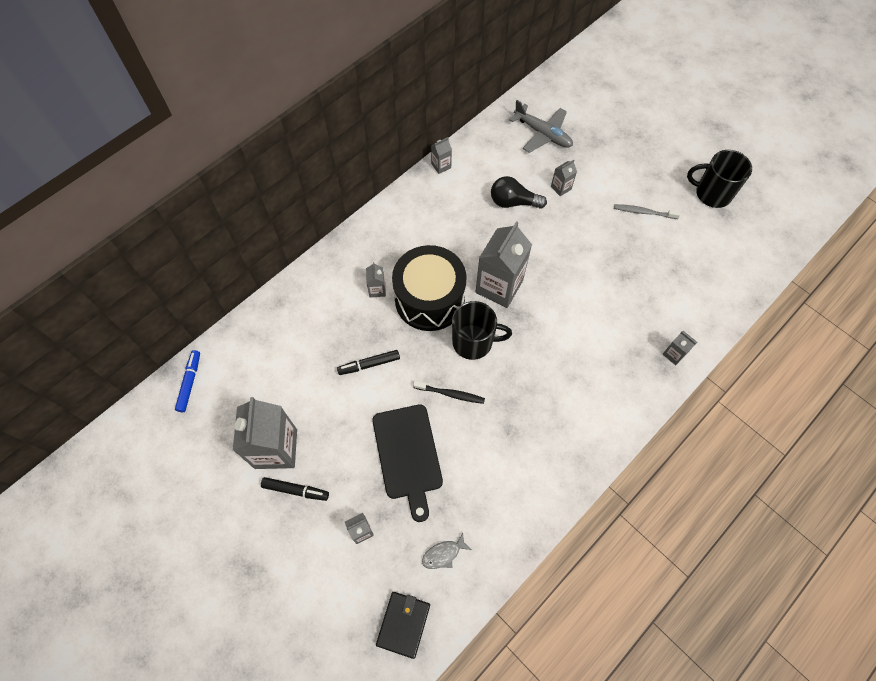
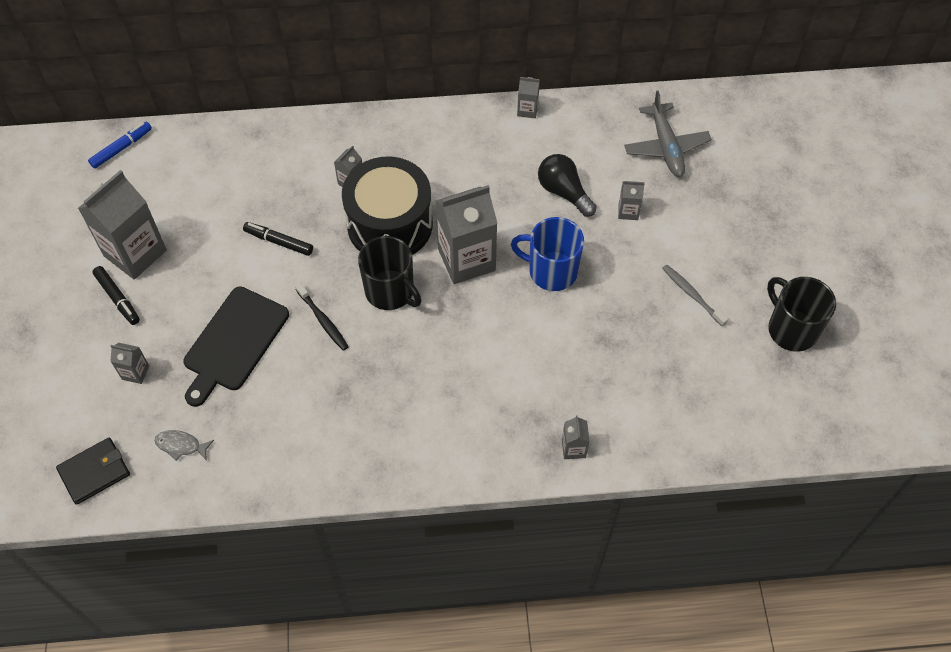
camera: 40 degrees right, 5 degrees down
(554, 256) = (551, 271): none -> blue mug

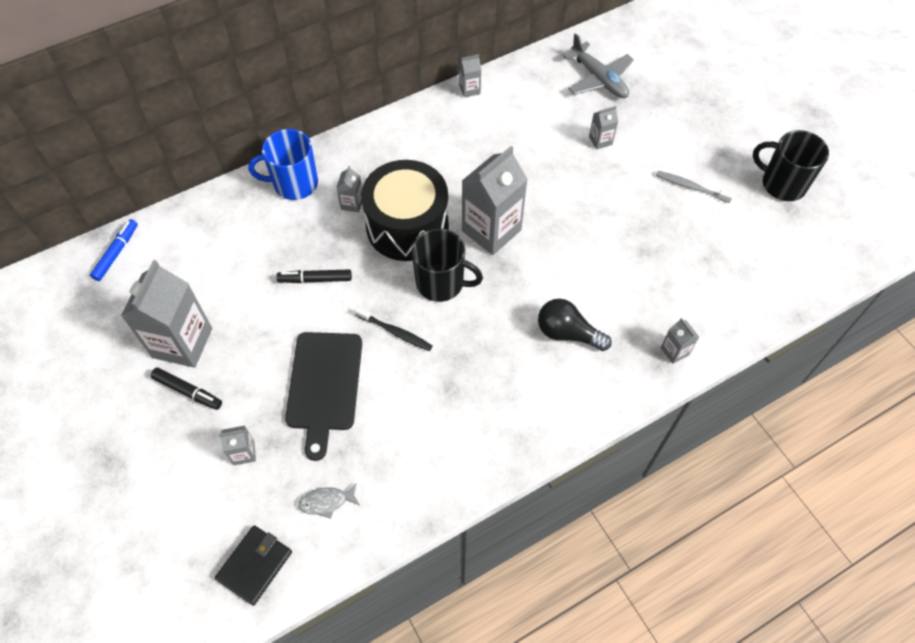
camera: 25 degrees left, 0 degrees up
(551, 271) = (567, 212): blue mug -> blue mug (294, 183)
(564, 192) = (539, 144): black light bulb -> black light bulb (567, 333)

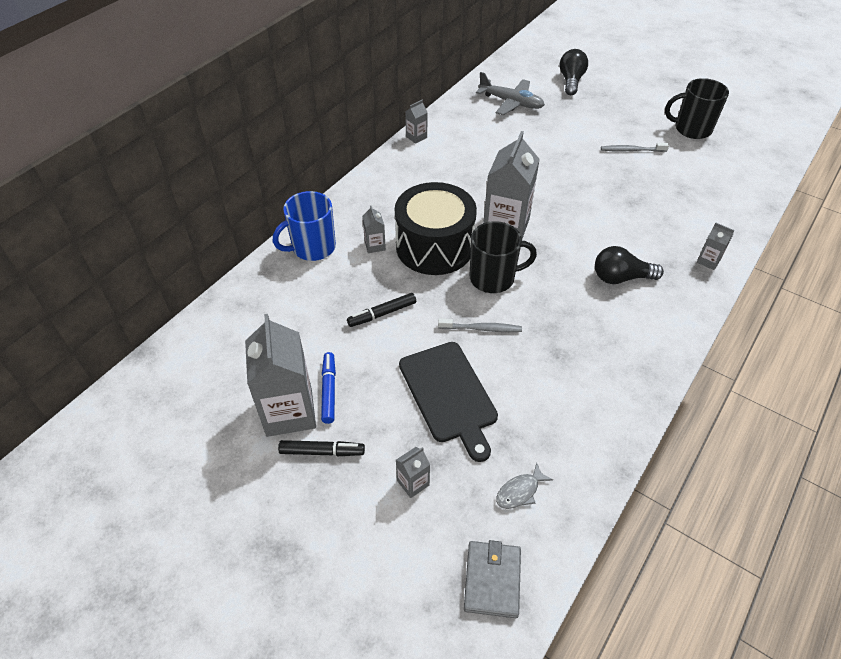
camera: 25 degrees left, 10 degrees down
(116, 253) = (172, 360): blue marker -> blue marker (329, 390)
(255, 565) = (492, 580): black wallet -> grey wallet
(395, 332) = (482, 329): black toothbrush -> grey toothbrush
(600, 140) = (543, 141): grey carton -> none
(687, 72) = (571, 81): none -> black light bulb

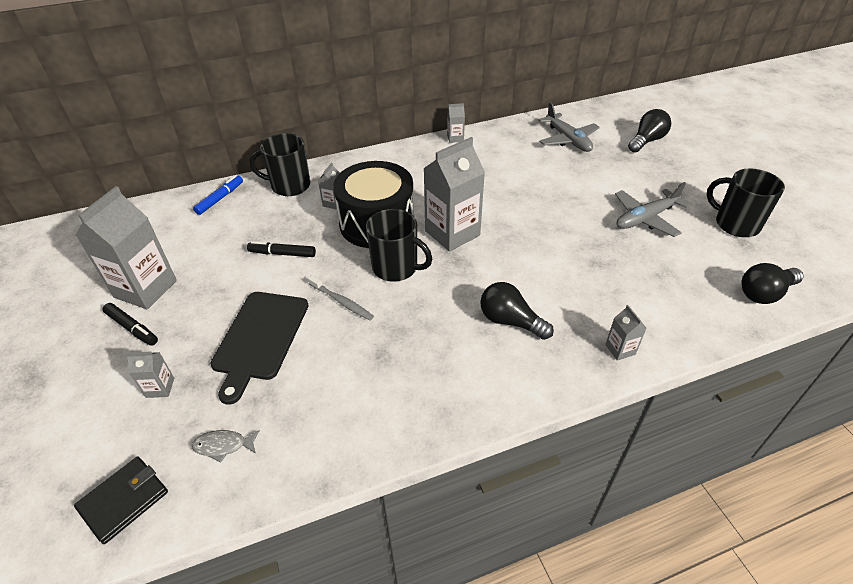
camera: 35 degrees right, 5 degrees down
(312, 247) = (289, 186): blue mug -> black mug
(329, 390) = (185, 288): blue marker -> blue marker (220, 198)
(492, 580) = (124, 500): grey wallet -> black wallet
(631, 150) = (645, 218): grey toothbrush -> grey plane
(753, 175) = (764, 293): none -> black light bulb

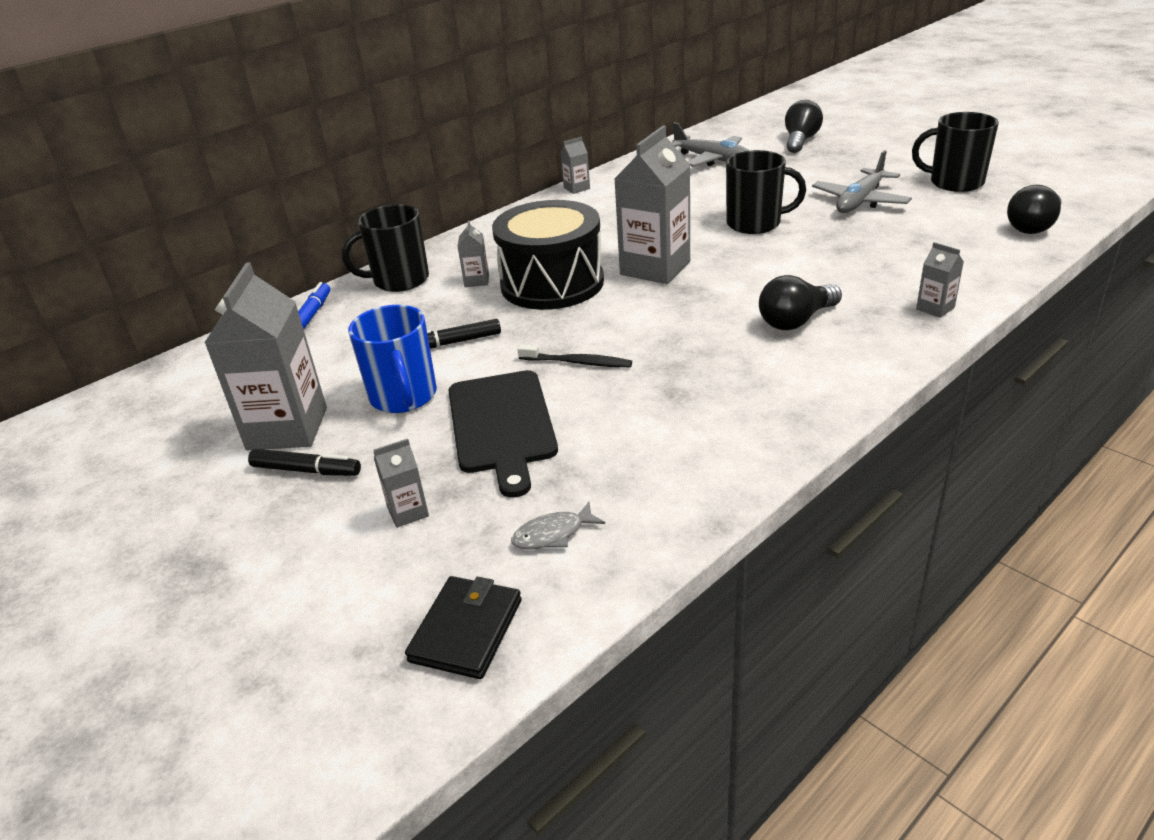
camera: 20 degrees left, 10 degrees down
(223, 289) = (404, 397): none -> blue mug
(342, 302) = (577, 362): grey toothbrush -> black toothbrush
(396, 268) = (616, 315): black mug -> black mug (755, 223)
(510, 321) = (796, 321): black light bulb -> black light bulb turned 45 degrees counterclockwise

